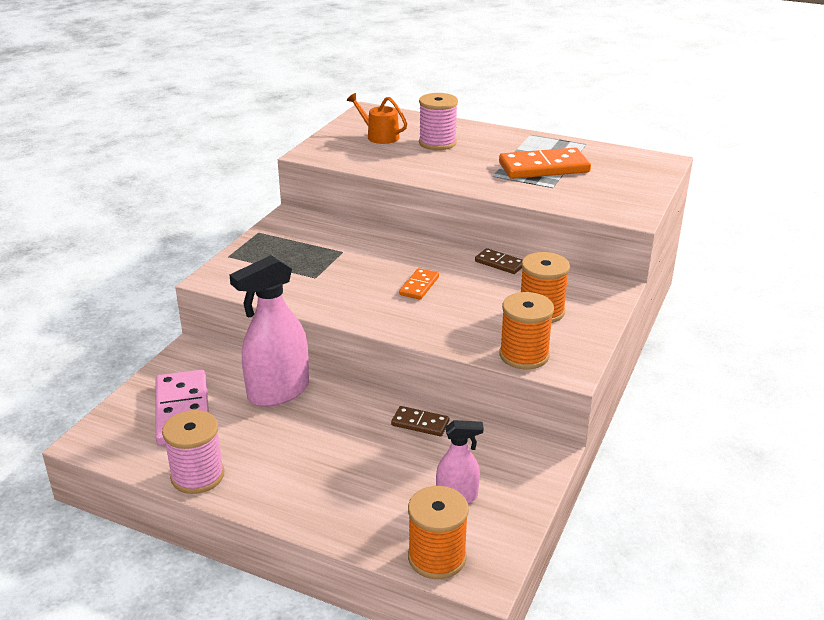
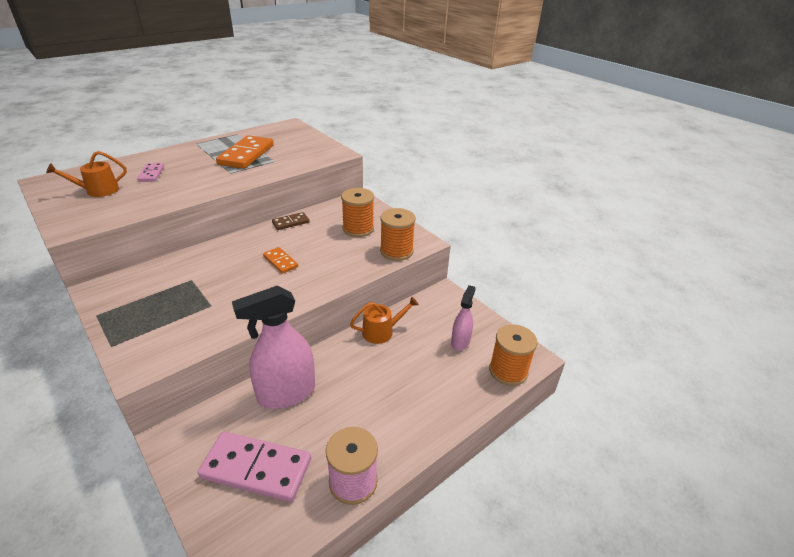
camera: 65 degrees left, 5 degrees up
(278, 392) = (286, 393): pink spray bottle -> pink spray bottle turned 75 degrees clockwise
(420, 423) = (381, 331): brown domino -> orange watering can
(437, 143) = (151, 174): pink spool -> pink domino

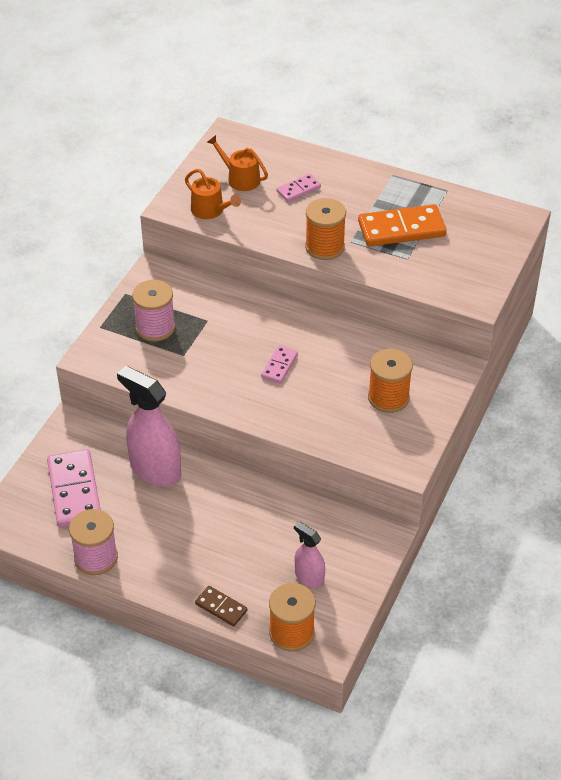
camera: 65 degrees right, 10 degrees up
(160, 310) = (155, 327): none -> pink spool
(280, 262) = (279, 366): orange domino -> pink domino
(291, 222) = (355, 336): brown domino -> brown domino (221, 607)
(381, 331) = (279, 504): orange watering can -> orange watering can (210, 210)
(396, 251) = (369, 449): orange spool -> orange spool (324, 247)
(460, 342) = (309, 577): pink spray bottle -> pink spray bottle turned 135 degrees counterclockwise

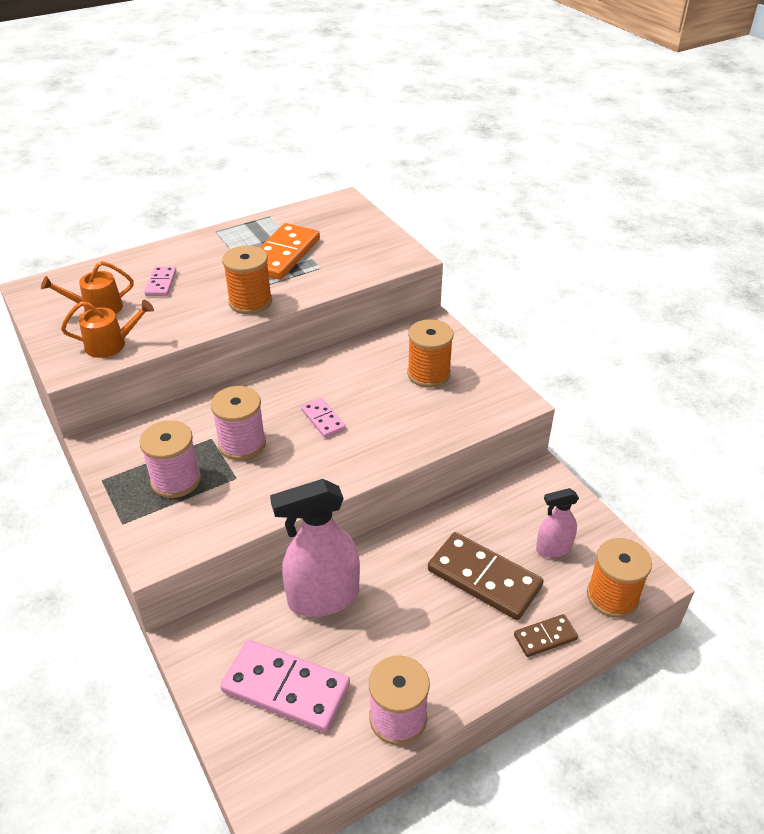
camera: 55 degrees left, 5 degrees down
(216, 339) = (242, 444): none -> pink spool
(245, 549) = (484, 578): none -> brown domino

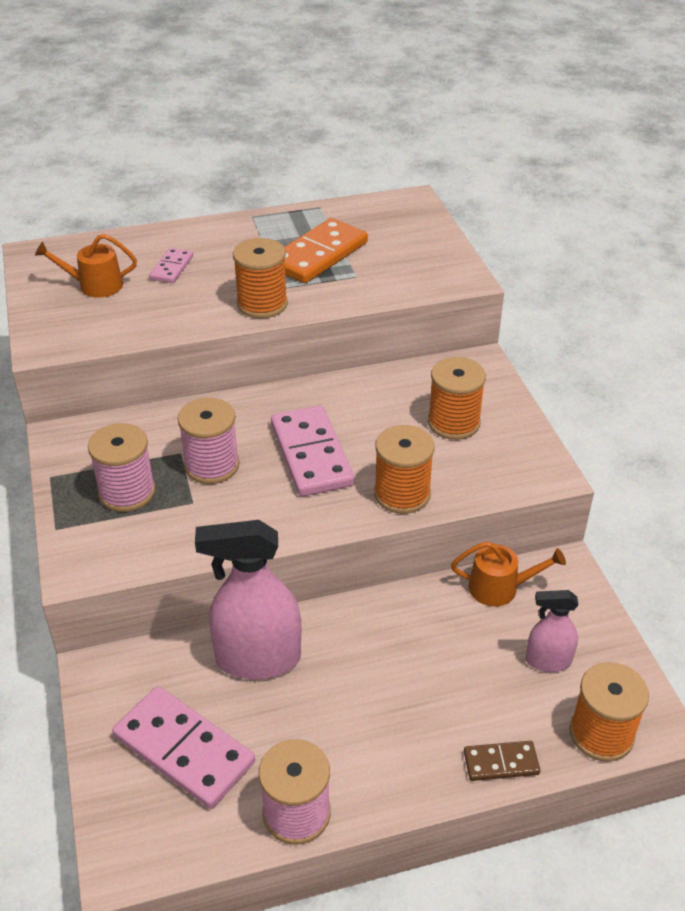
camera: 15 degrees right, 0 degrees up
(111, 344) = (95, 328): orange watering can -> orange watering can (499, 588)
(323, 419) = (311, 454): pink domino -> pink domino, size x1.93
(408, 438) = (402, 494): none -> orange spool
(484, 578) = (451, 678): brown domino -> none

